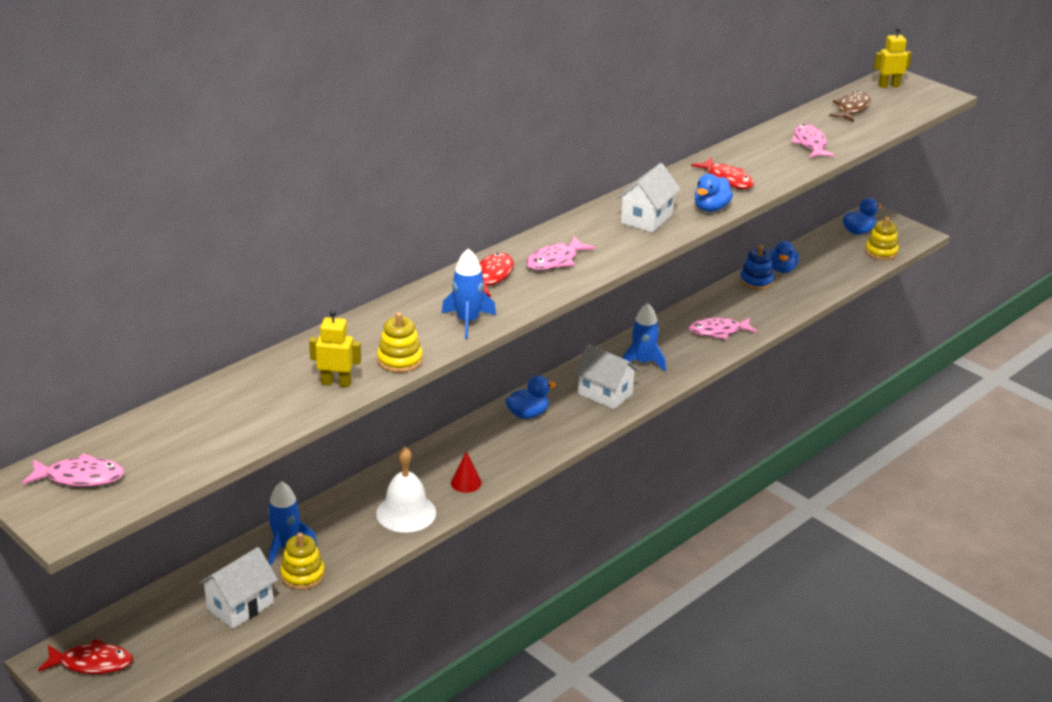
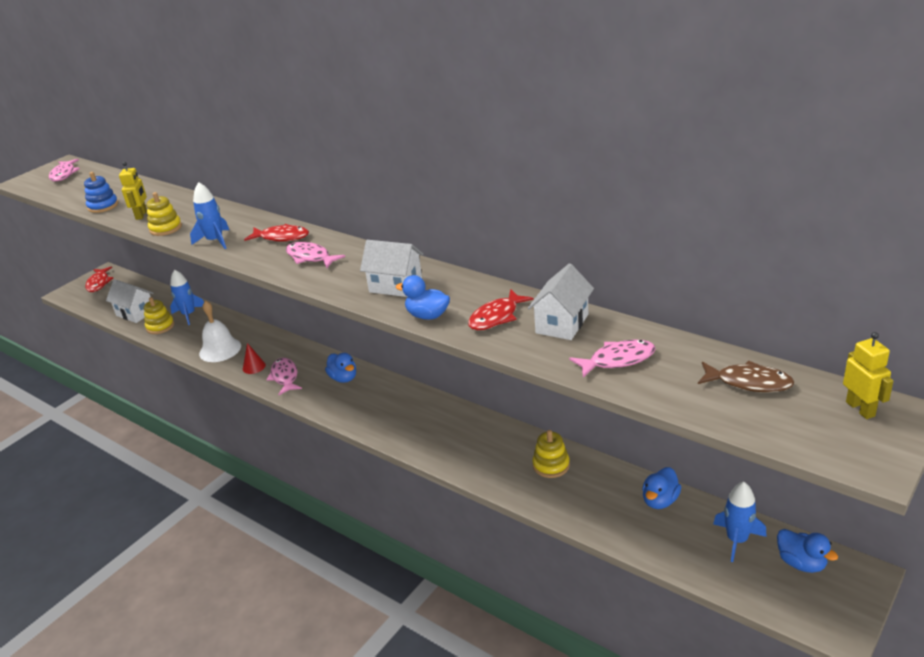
camera: 85 degrees right, 0 degrees up
(605, 394) = (380, 412): white house -> white house (562, 324)
(643, 362) = (435, 426): blue rocket -> blue rocket (737, 540)
(718, 331) = (506, 467): pink fish -> pink fish (285, 377)
(756, 281) = (621, 483): blue stacking toy -> blue stacking toy (103, 206)
(782, 269) = (660, 501): blue duck -> blue duck turned 60 degrees counterclockwise
(881, 252) = (759, 590): yellow stacking toy -> yellow stacking toy (551, 465)

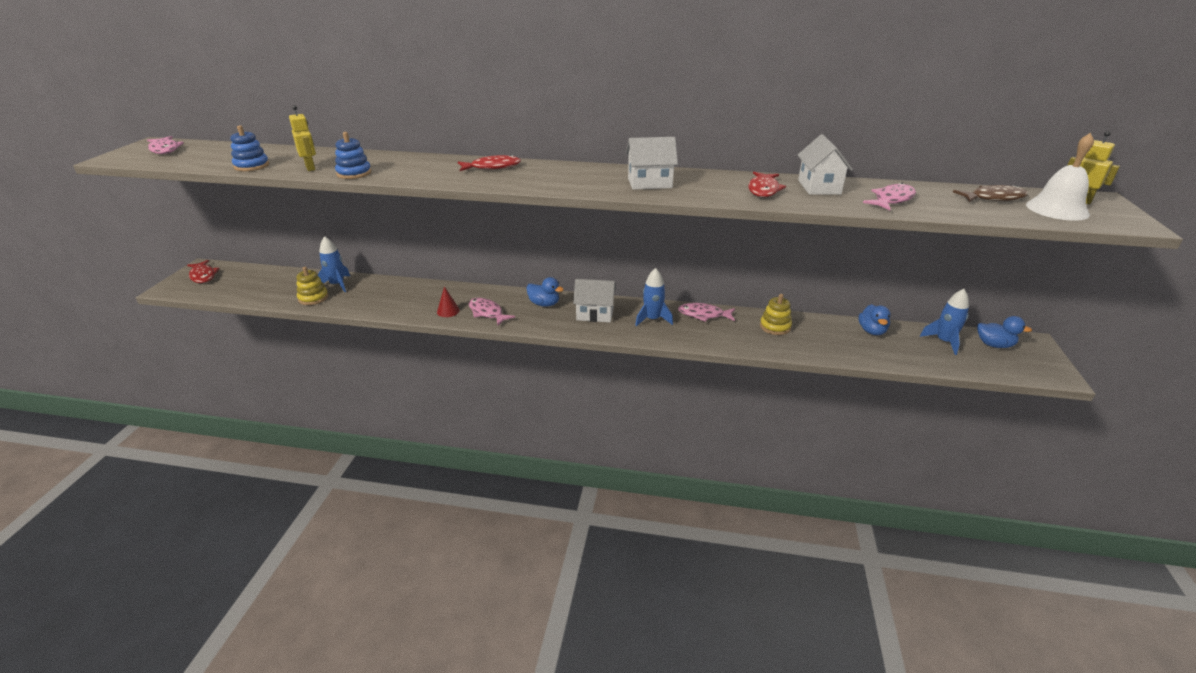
camera: 30 degrees left, 0 degrees up
(135, 313) = (273, 292): white house -> white house (595, 314)
(165, 228) = (354, 173): yellow stacking toy -> blue stacking toy
(215, 241) = (424, 176): blue rocket -> blue rocket (652, 319)
(220, 349) = (399, 304): white bell -> white bell (1057, 209)
(310, 257) = (542, 176): pink fish -> pink fish (703, 315)
(427, 315) = (707, 196): blue duck -> none

